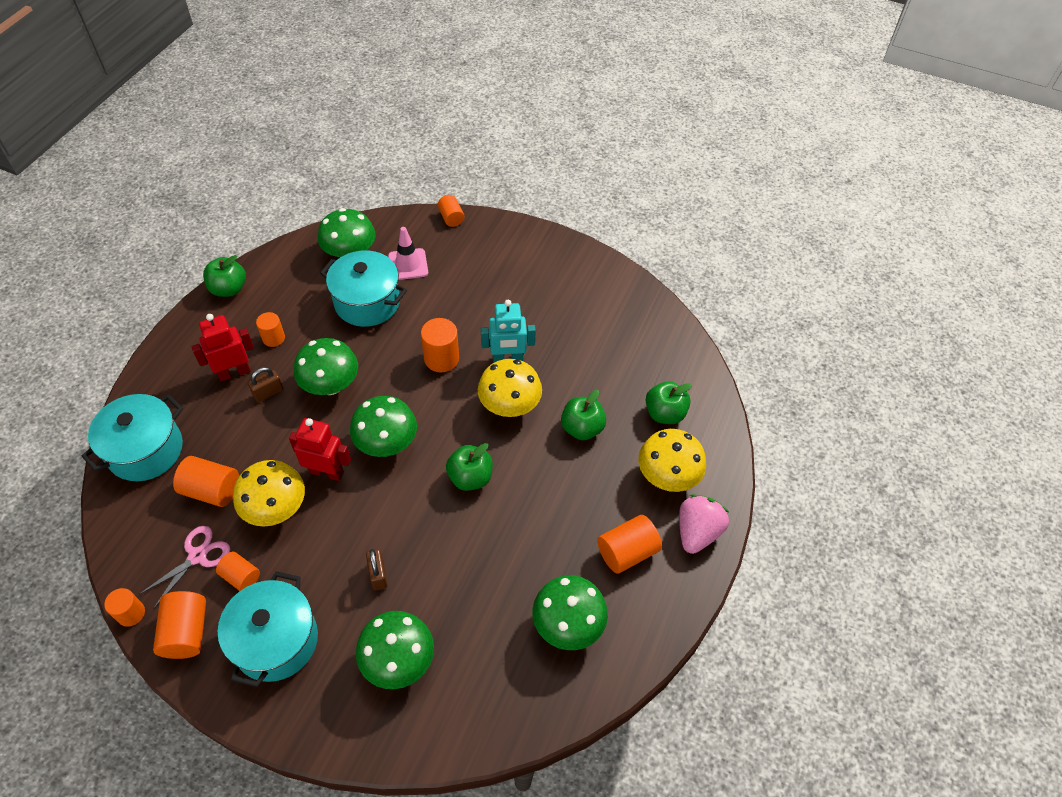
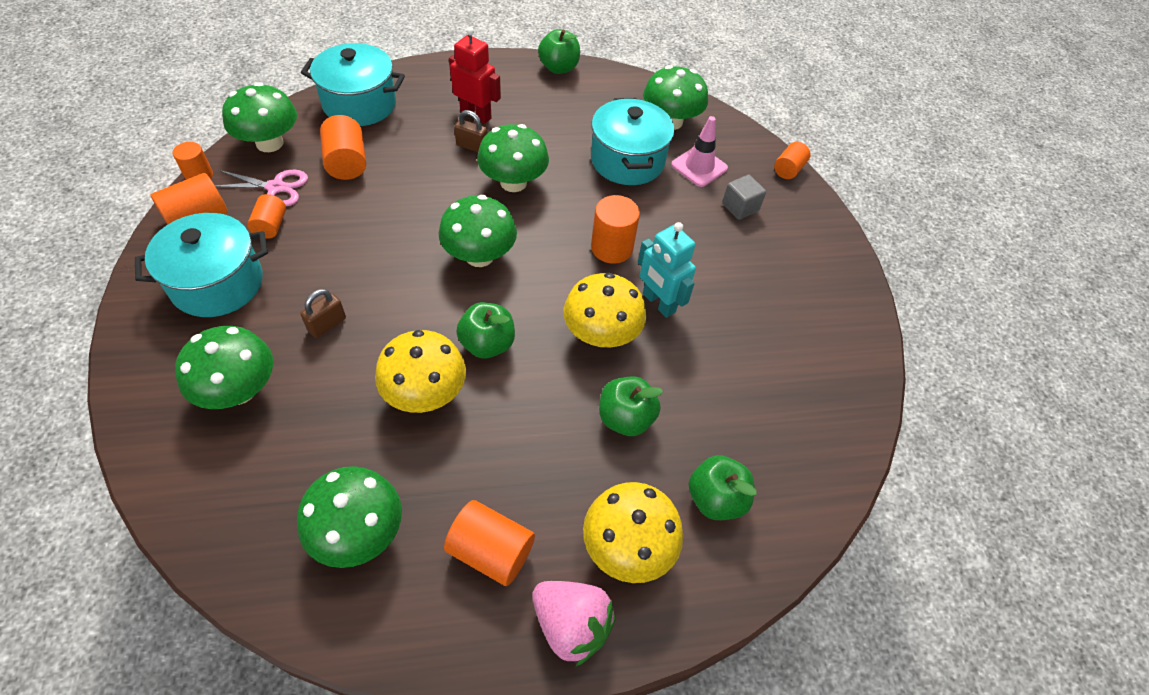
camera: 55 degrees right, 0 degrees up
(136, 540) = (269, 143): none -> green mushroom
(273, 338) = (532, 120): orange cylinder -> none
(276, 508) = (354, 213): yellow mushroom -> yellow mushroom (425, 393)
(327, 472) = (416, 228): red robot -> none
(462, 265) = (740, 207): none -> grey cube
(697, 532) = (571, 625): pink strawberry -> pink strawberry turned 45 degrees clockwise

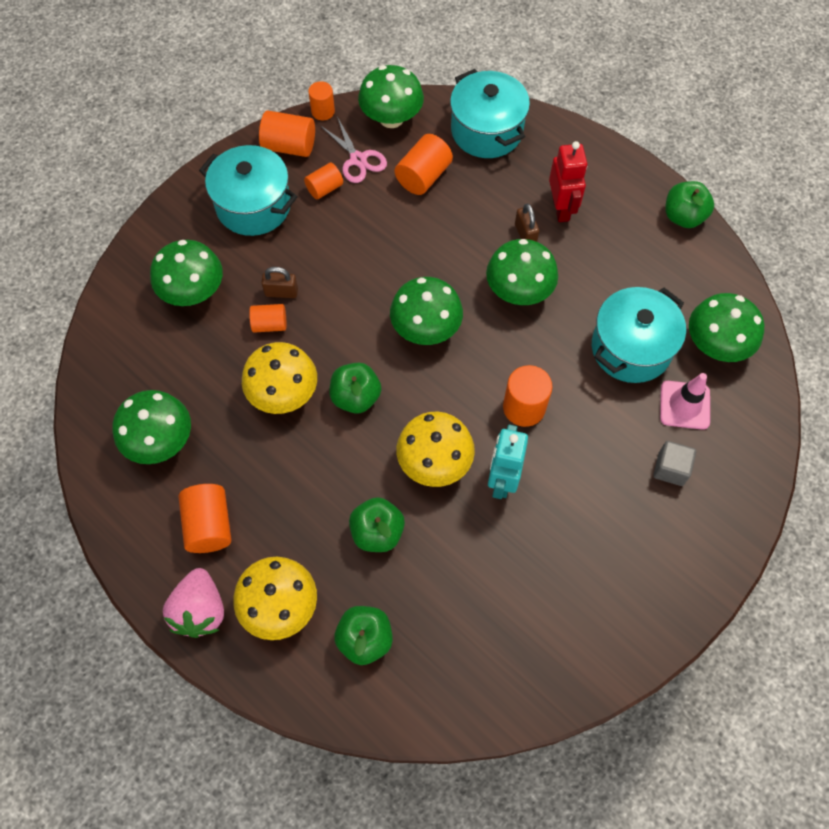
camera: 55 degrees right, 10 degrees up
(788, 169) = (762, 477): orange cylinder -> orange cylinder (270, 324)

